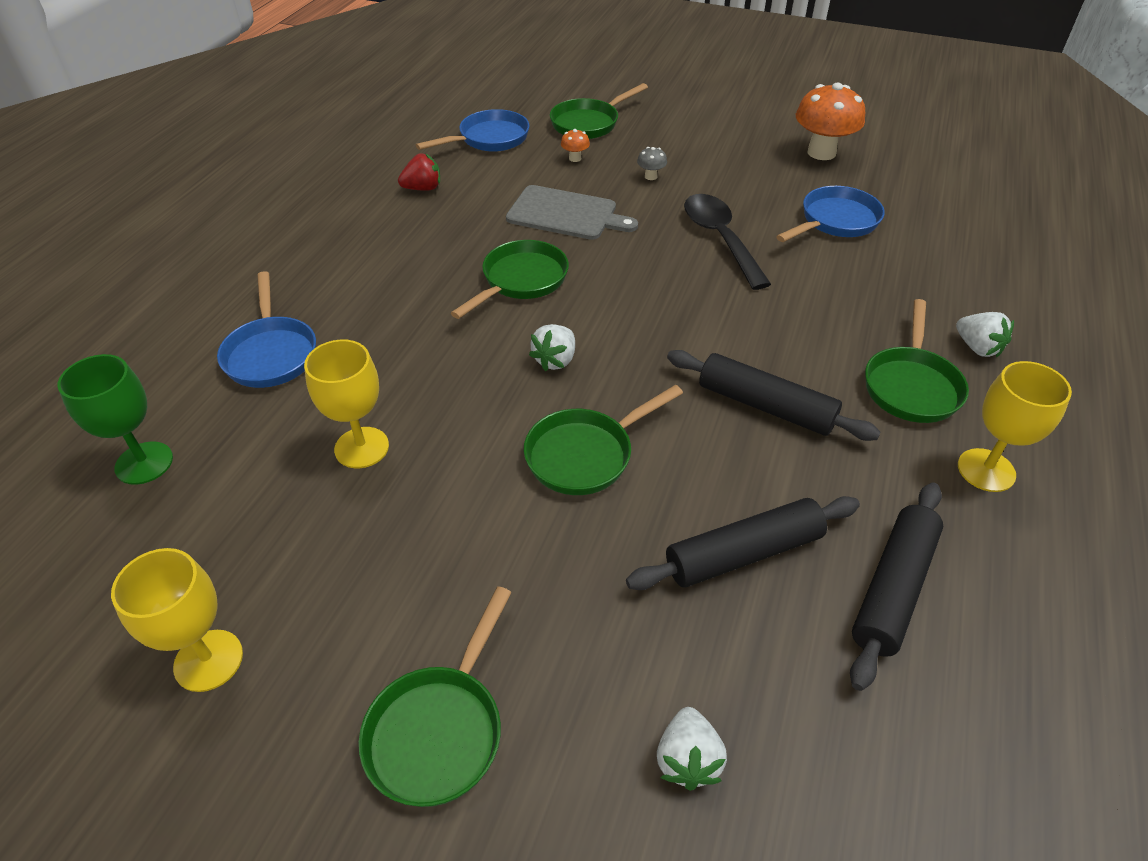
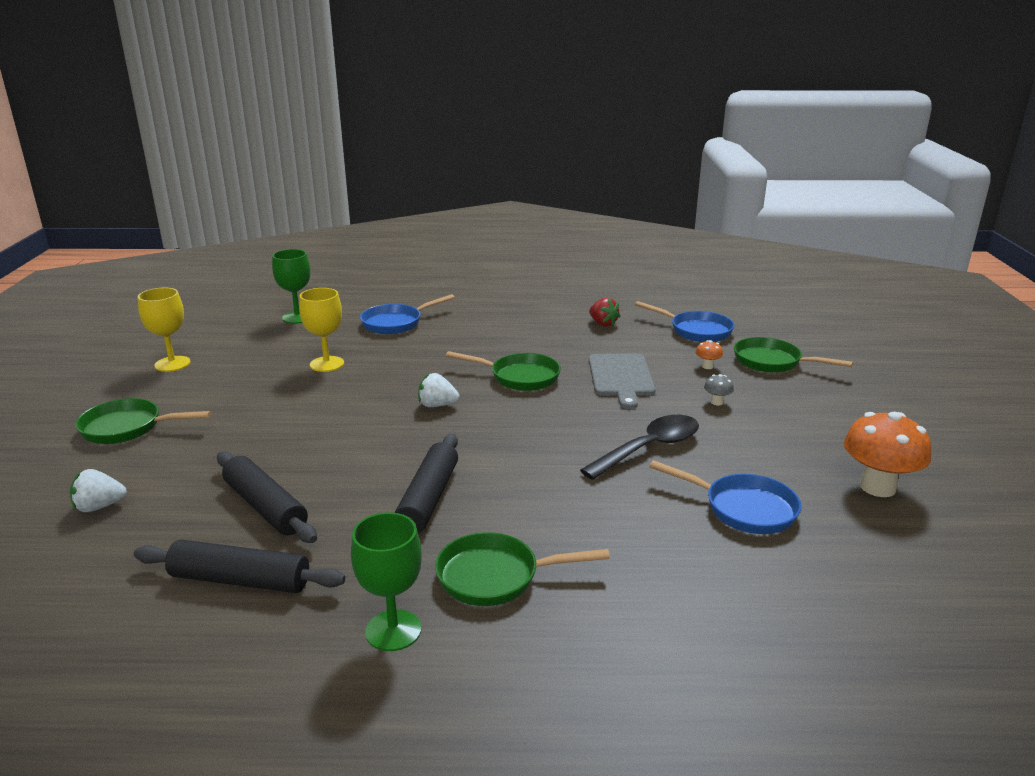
camera: 70 degrees right, 20 degrees down
(585, 454) = (345, 432): green pan -> none
(977, 348) = (584, 620): white strawberry -> none
(986, 470) = (393, 630): yellow goblet -> green goblet

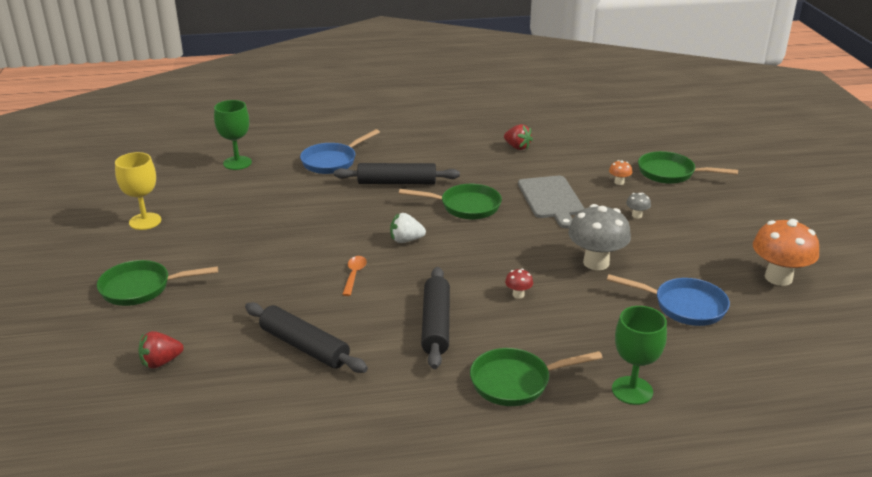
camera: 10 degrees left, 5 degrees up
(99, 507) = (161, 362): white strawberry -> red strawberry
(240, 580) = (316, 409): black rolling pin -> black rolling pin (397, 182)
(327, 364) = (289, 209): yellow goblet -> none
(361, 436) = (354, 275): none -> orange spoon
(393, 630) = (456, 432): green goblet -> green goblet (632, 390)
(541, 475) = (518, 294): none -> red mushroom
(649, 448) = (596, 263): black spoon -> grey mushroom
(696, 331) = (599, 148): blue pan -> none

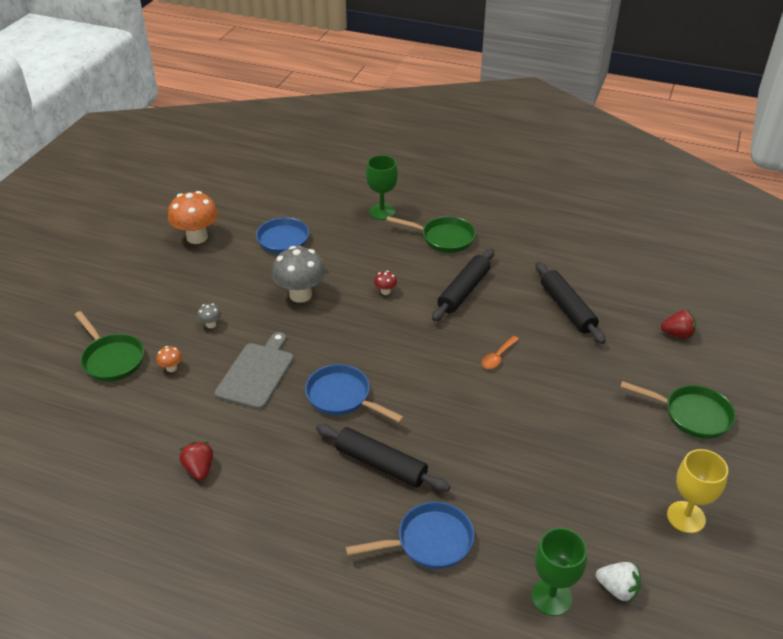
camera: 150 degrees left, 10 degrees up
(406, 240) = (429, 377): white strawberry -> white strawberry (617, 589)
(465, 206) = (342, 397): green pan -> blue pan

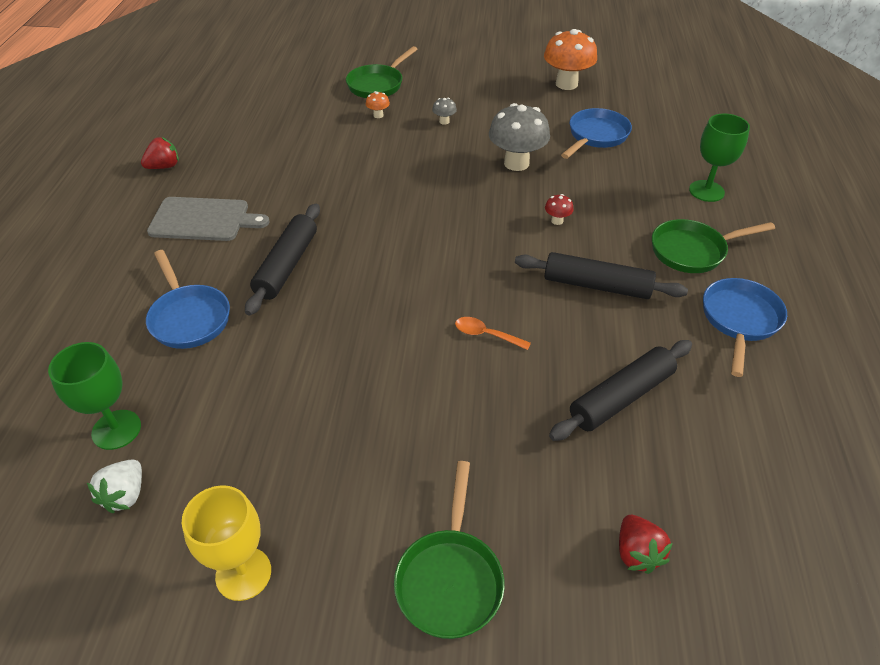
camera: 75 degrees right, 5 degrees up
(199, 469) = (262, 158): red strawberry -> red strawberry (164, 166)
(257, 373) = (389, 162): grey cutting board -> grey cutting board (203, 220)
(342, 397) = (374, 222): blue pan -> blue pan (739, 320)
(443, 238) = (692, 251): green pan -> green pan turned 75 degrees clockwise

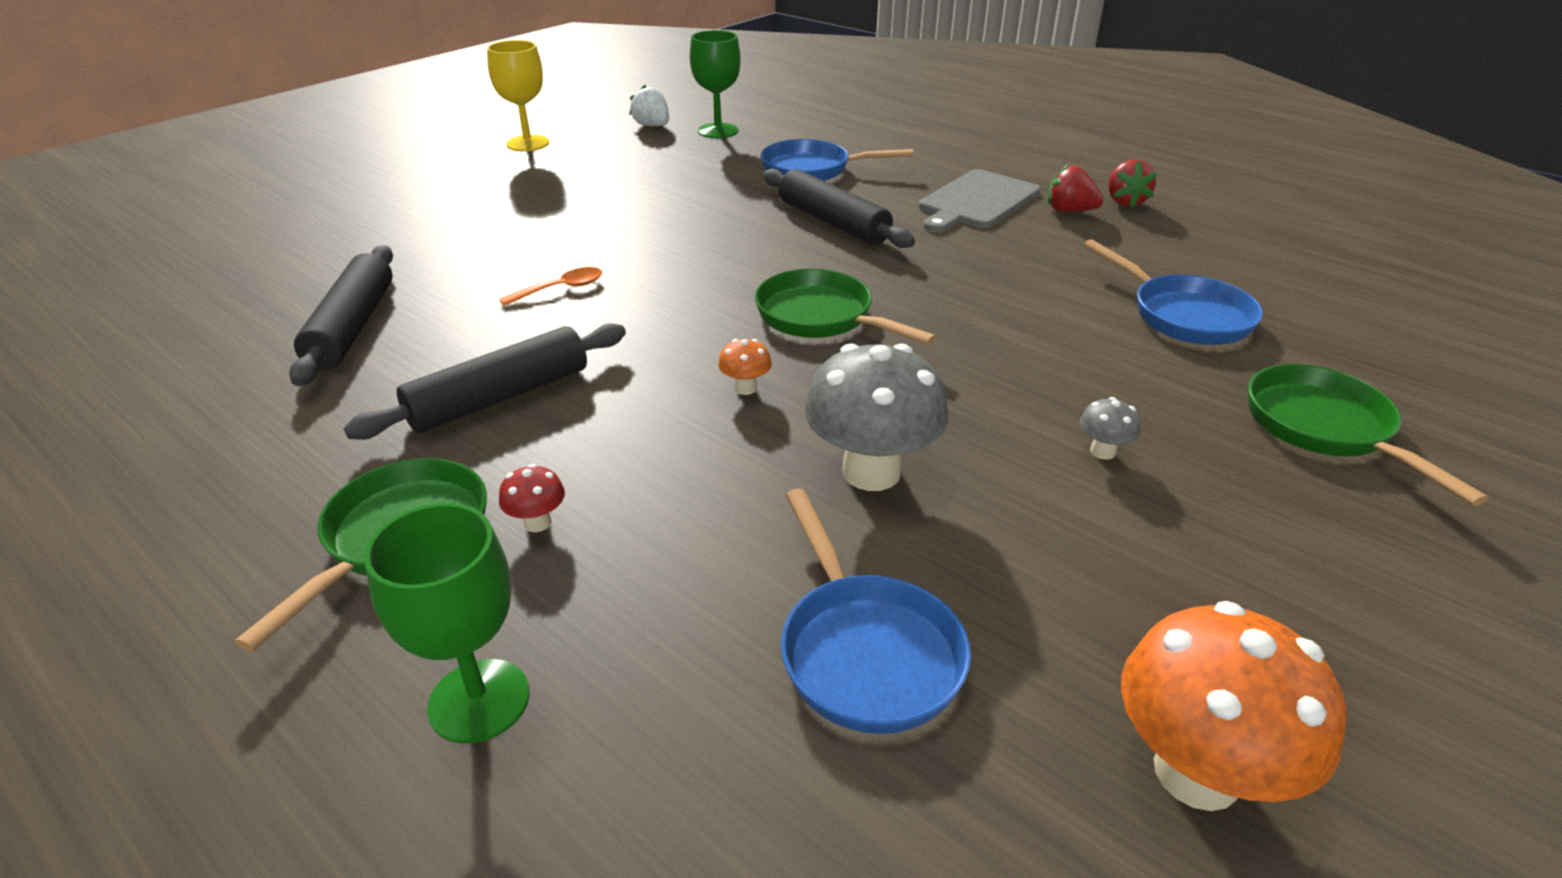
camera: 125 degrees right, 10 degrees down
(378, 115) = (1178, 387): orange mushroom -> orange mushroom (745, 388)
(450, 578) = (391, 194): green pan -> green pan (821, 317)
(557, 221) = (666, 434): red mushroom -> red mushroom (537, 523)
(637, 553) = (248, 262): red strawberry -> red strawberry (1069, 211)
(739, 320) = (242, 484): blue pan -> blue pan (1183, 315)

